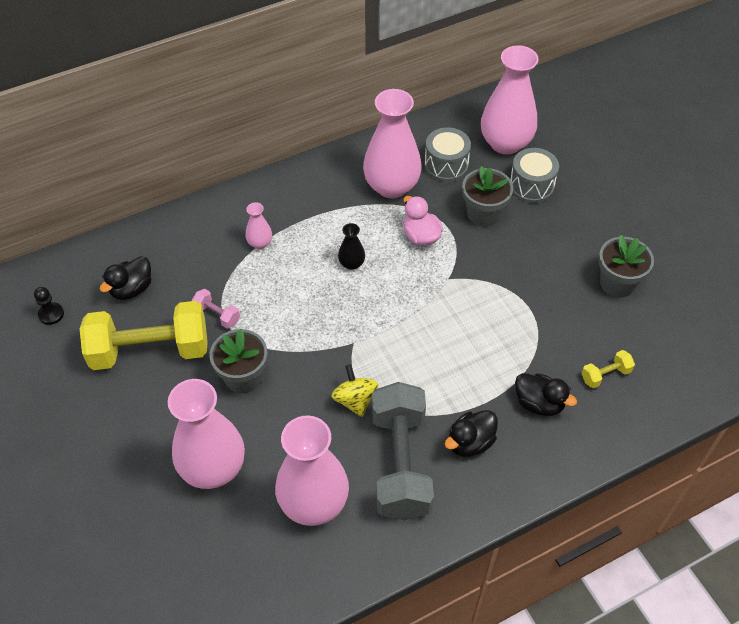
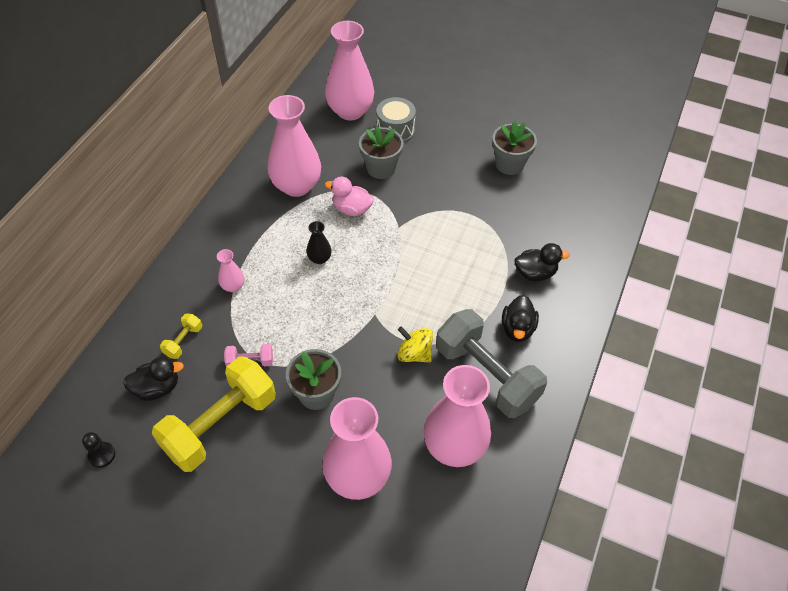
camera: 40 degrees left, 0 degrees up
(132, 289) = (157, 388): black duck -> black duck turned 105 degrees counterclockwise
(446, 165) = (322, 149): grey drum -> none
(605, 375) = (557, 228): yellow dumbbell -> yellow dumbbell (183, 341)

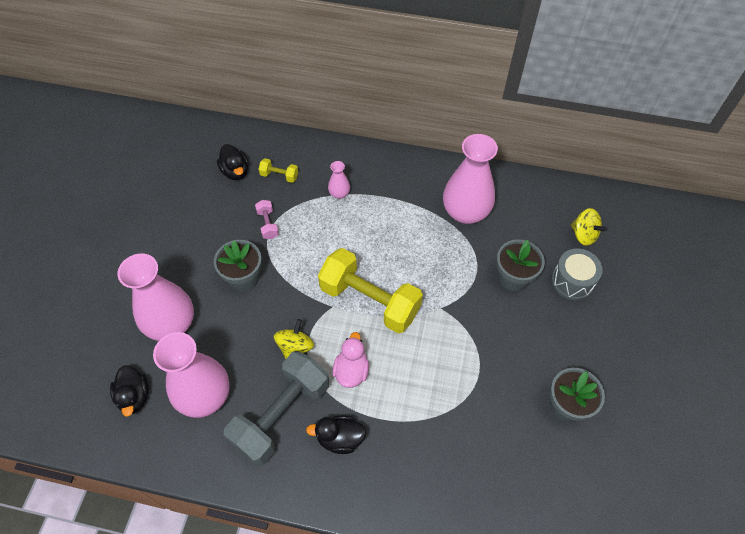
camera: 80 degrees right, 5 degrees up
(102, 455) = (178, 156): black pawn -> none
(220, 424) = (209, 219): yellow dumbbell -> yellow dumbbell (370, 300)
(319, 258) = (384, 249): black vase -> none
(350, 111) = (583, 235): pink vase -> yellow spinning top
(351, 209) = (451, 263): pink duck -> pink duck (351, 371)
(535, 273) = (415, 450): black duck -> black duck (134, 396)

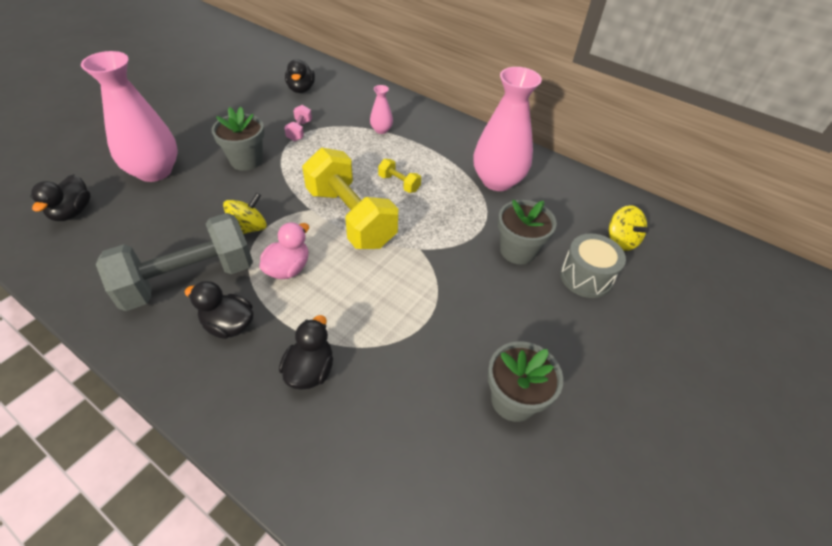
camera: 20 degrees right, 10 degrees down
(205, 396) = (132, 235): pink vase -> none
(279, 175) = (336, 102): yellow dumbbell -> yellow dumbbell (399, 183)
(421, 447) = (310, 370): none -> black duck

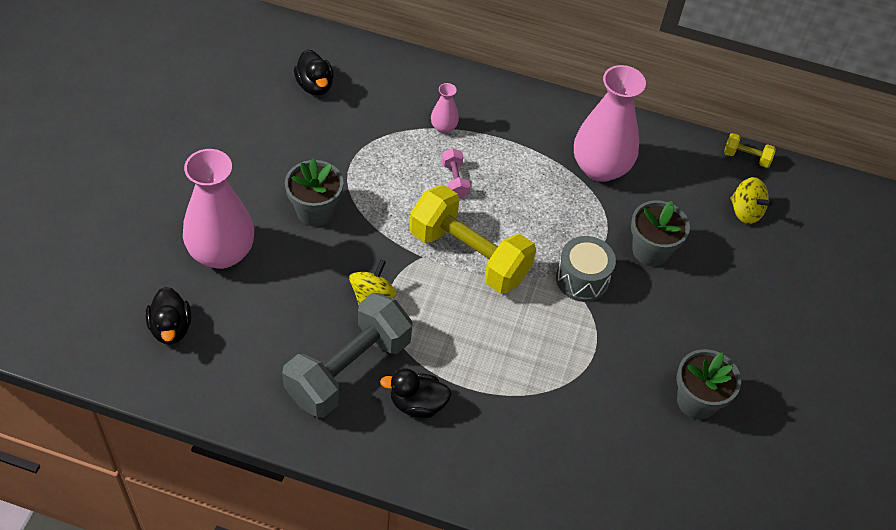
camera: 20 degrees left, 5 degrees up
(288, 268) = (438, 331): pink duck -> none
(299, 131) = (350, 152): pink dumbbell -> pink dumbbell (454, 180)
(310, 370) = (515, 424): black duck -> none
(399, 183) = (498, 198): yellow dumbbell -> yellow dumbbell (746, 157)
(585, 277) = (723, 263): grey drum -> grey drum (582, 279)

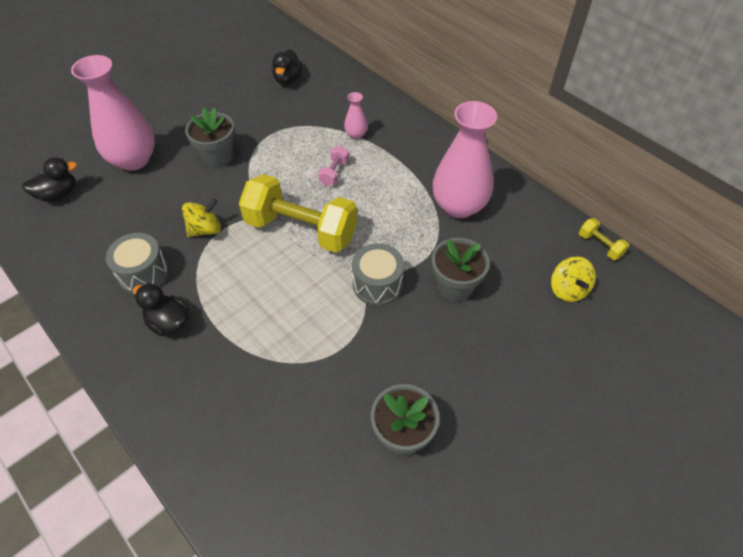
camera: 35 degrees right, 0 degrees up
(171, 328) = (58, 194): black duck -> black duck turned 135 degrees counterclockwise
(348, 369) = (144, 273): grey dumbbell -> grey drum
(469, 255) = (301, 229): yellow dumbbell -> yellow dumbbell turned 45 degrees counterclockwise

